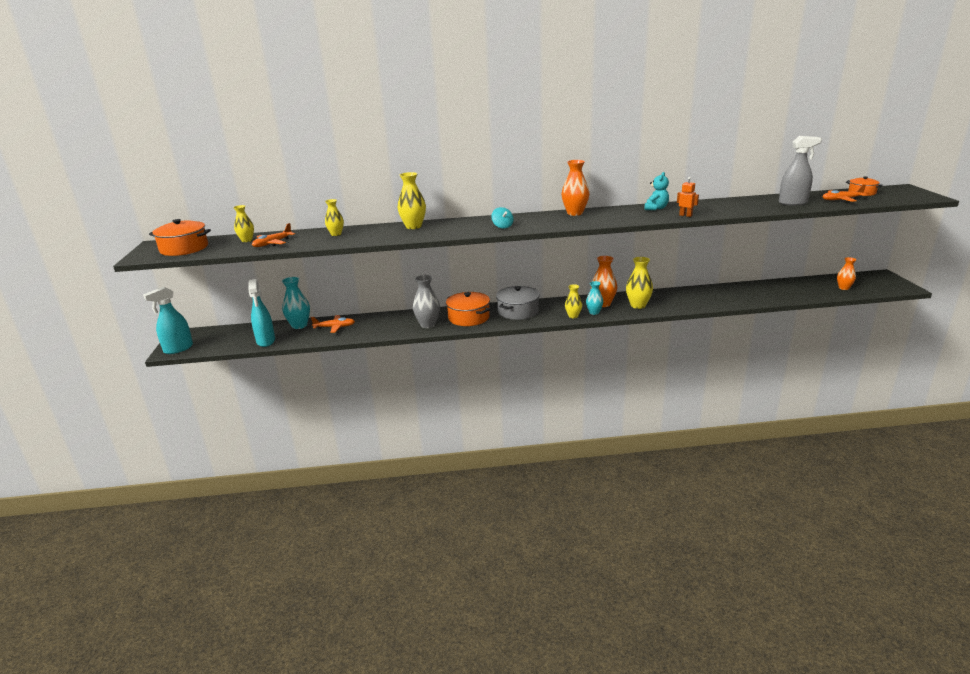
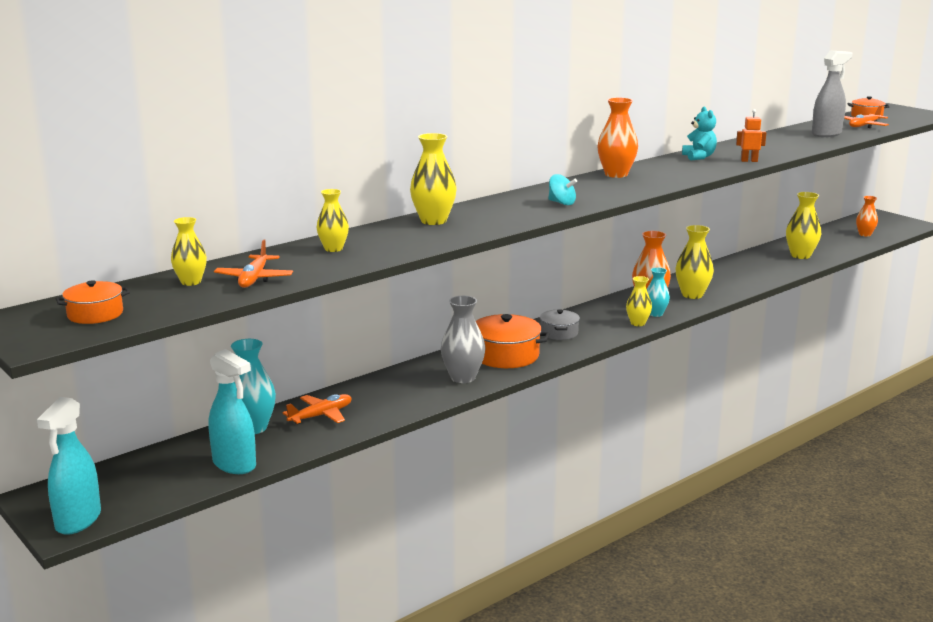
camera: 35 degrees left, 5 degrees down
(184, 248) = (95, 314): orange pot -> orange pot, size x0.60
(518, 311) = (559, 333): grey pot -> grey pot, size x0.60
(762, 294) = (800, 255): none -> yellow vase

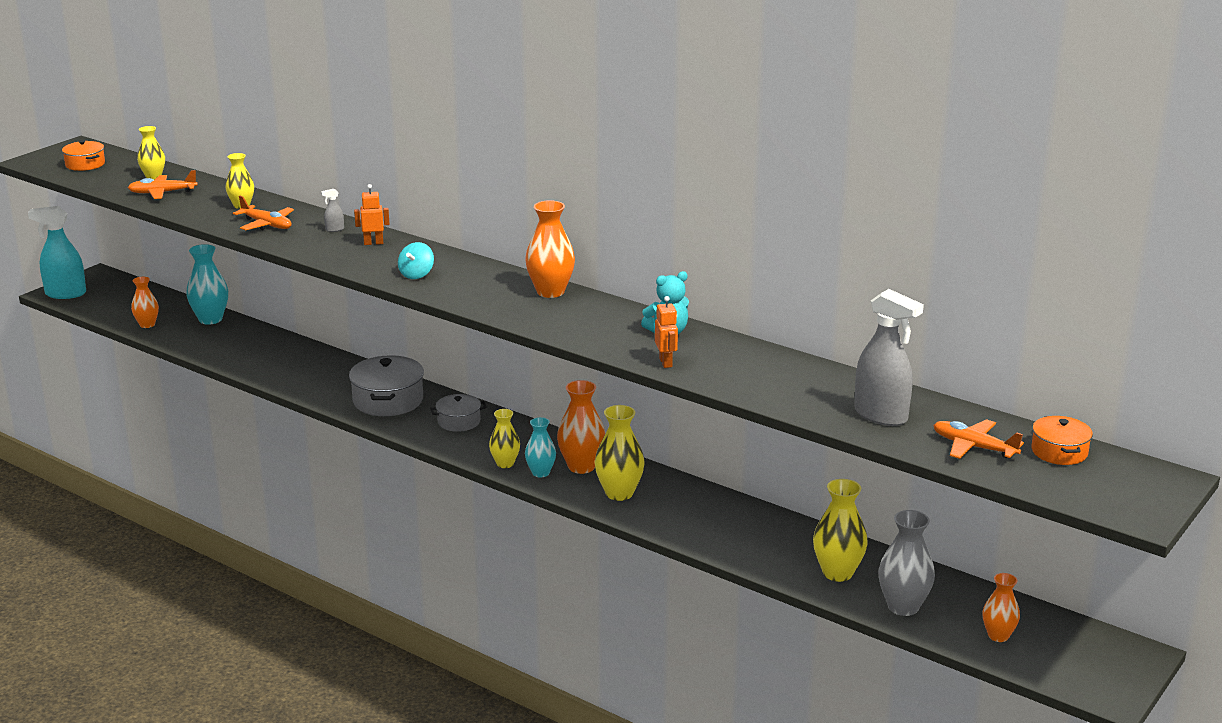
camera: 75 degrees right, 5 degrees up
(234, 464) = (147, 324): turquoise spray bottle -> orange vase
(321, 415) = (236, 340): orange plane -> orange plane (267, 225)
(433, 221) = (334, 229): yellow vase -> grey spray bottle
(463, 377) = (328, 387): grey vase -> grey vase (903, 606)
(478, 211) = (373, 243): none -> orange robot
(505, 355) = (388, 400): orange pot -> grey pot

